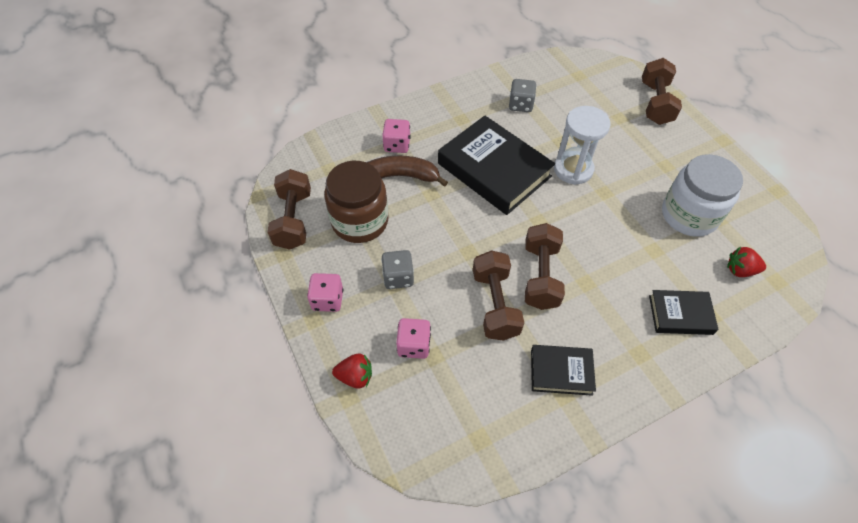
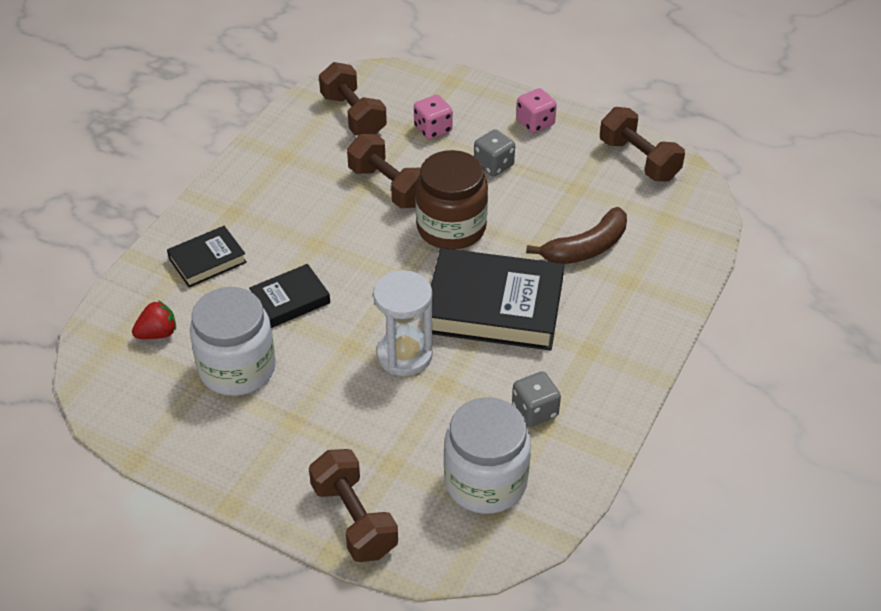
camera: 145 degrees right, 10 degrees down
(355, 376) = (459, 92): red strawberry -> none
(360, 221) = (577, 189): brown jar -> brown jar (451, 228)
(397, 145) = (626, 278): pink dice -> none
(540, 276) = (363, 228): brown dumbbell -> brown dumbbell (353, 115)
(561, 372) = (296, 168): black book -> black book (290, 300)
(574, 88) = (485, 481): none -> white jar

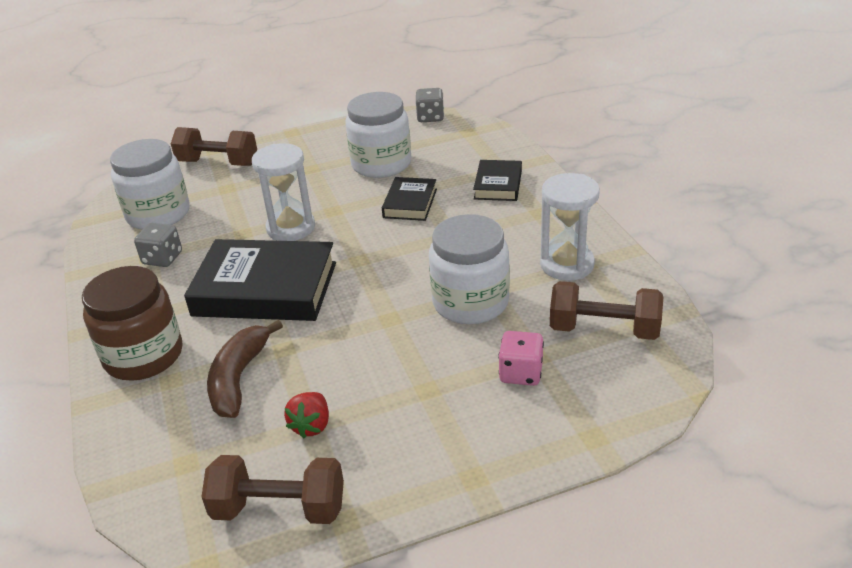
camera: 135 degrees right, 10 degrees down
(158, 333) = (453, 147): red strawberry -> red strawberry (311, 426)
(295, 163) = (567, 265): none -> white hourglass
(388, 187) = (470, 302): brown dumbbell -> white jar
(451, 228) = (374, 312): brown jar -> brown jar (143, 356)
(493, 165) = (416, 385): grey dice -> grey dice (430, 117)
(494, 306) = (265, 289): black book -> black book turned 45 degrees clockwise
(535, 123) = (441, 461): pink dice -> none

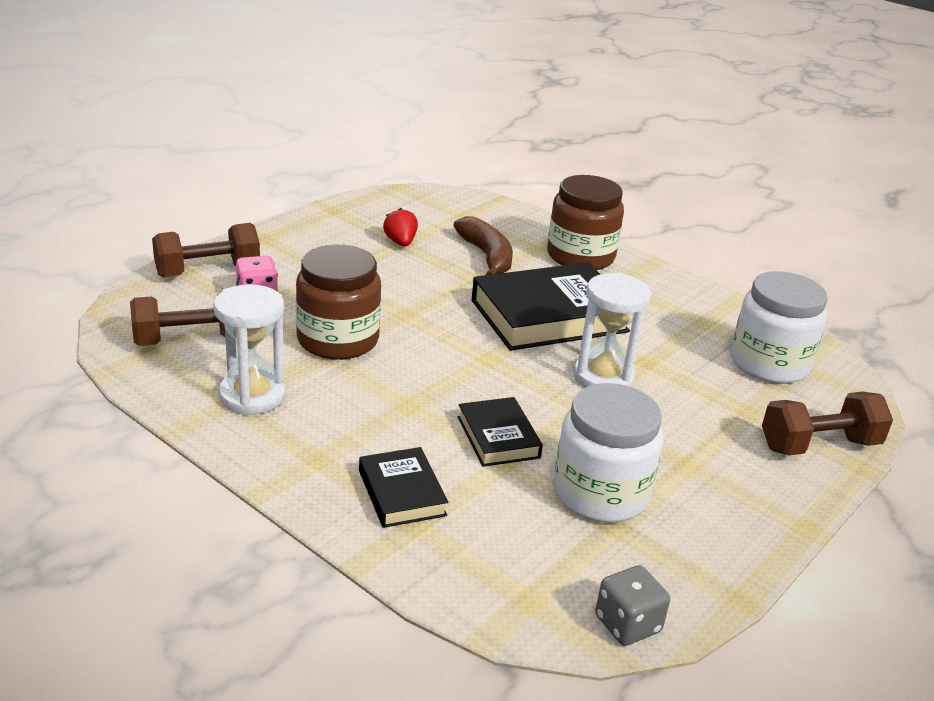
camera: 145 degrees right, 5 degrees down
(162, 258) = (686, 323): grey dice -> none
(279, 508) = (380, 208): brown dumbbell -> brown dumbbell (208, 271)
(470, 302) = (338, 340): white jar -> brown jar

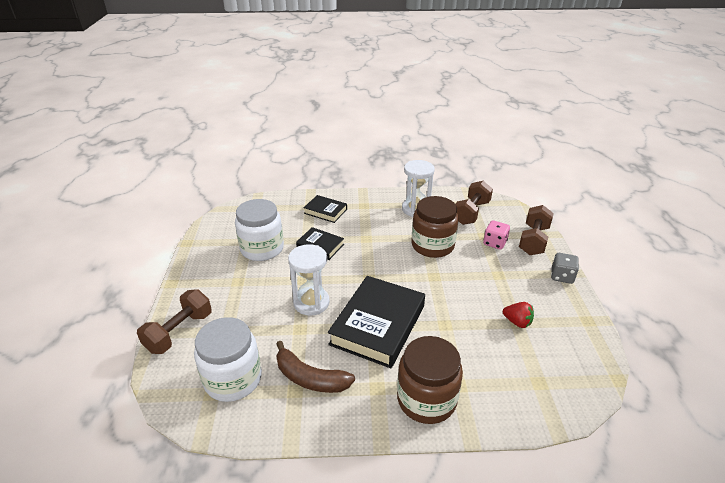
camera: 140 degrees right, 5 degrees up
(487, 256) = (467, 349): brown banana -> brown banana (310, 378)
(627, 624) = (220, 217): grey dice -> grey dice (562, 276)

